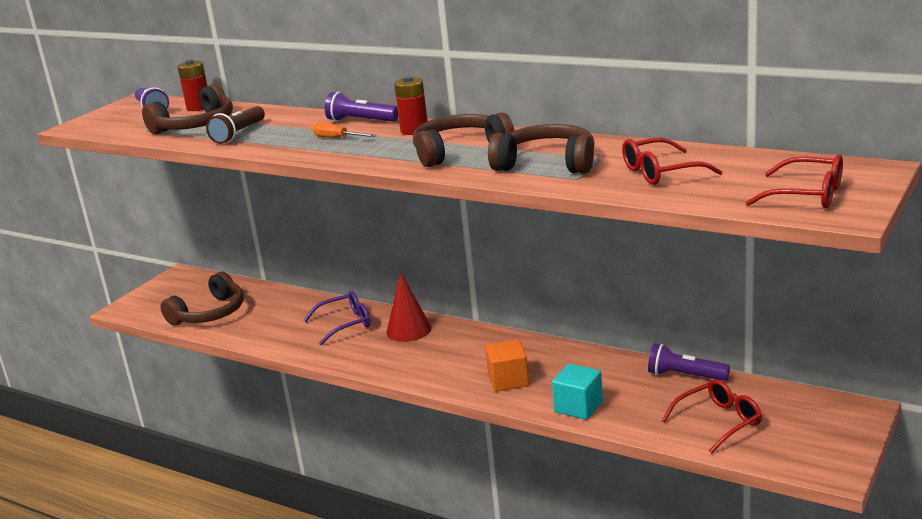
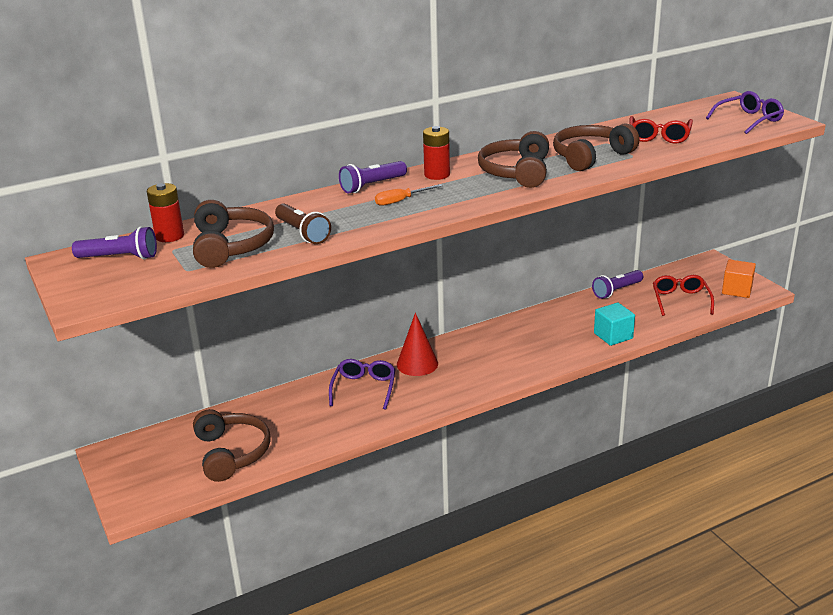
camera: 60 degrees left, 5 degrees up
(508, 380) = (548, 348): orange cube -> orange cube (737, 290)
(807, 195) = (748, 120): red glasses -> purple glasses

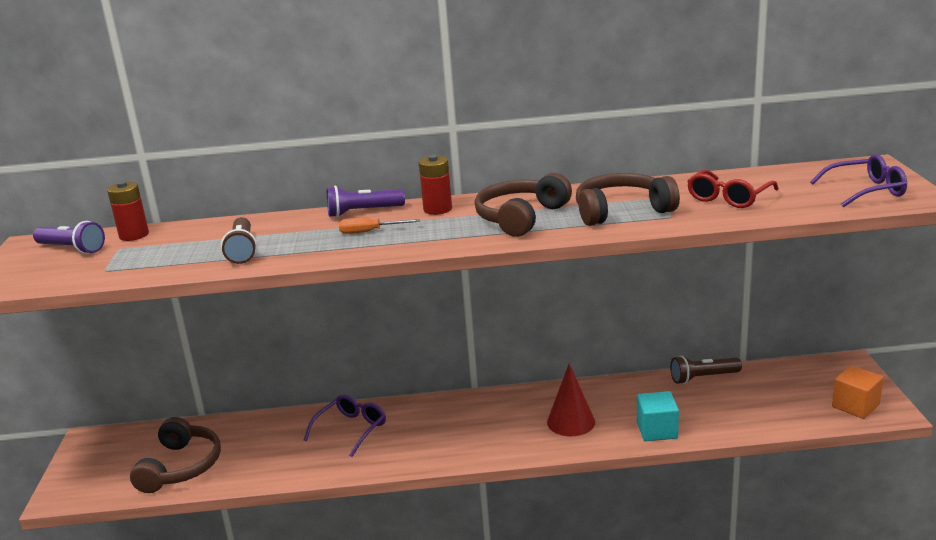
camera: 25 degrees right, 5 degrees down
(231, 246) = (168, 253): brown headphones -> none
(417, 364) = (423, 415): red cone -> red cone (571, 422)
(617, 291) = (703, 378): purple flashlight -> brown flashlight
(680, 300) = (772, 404): red glasses -> none

